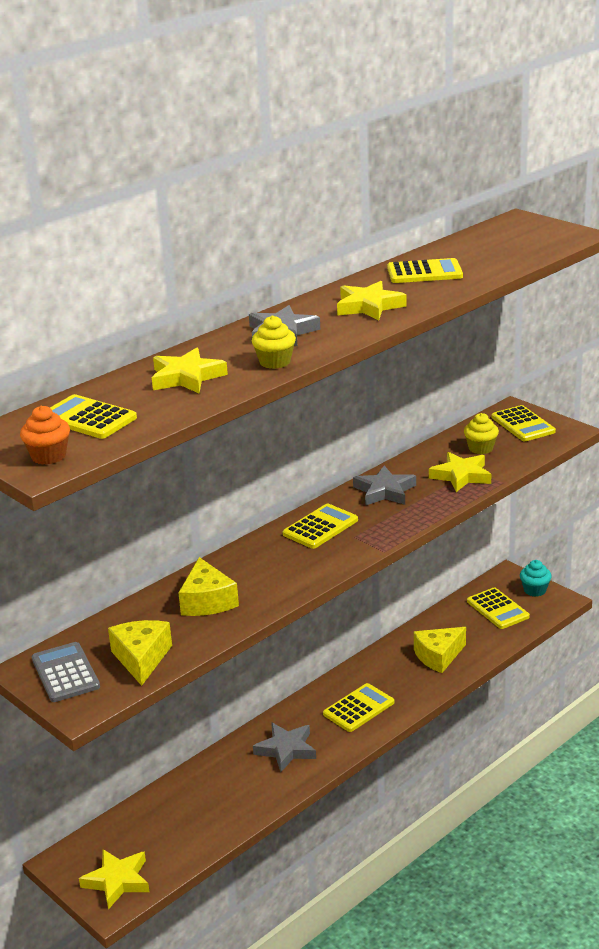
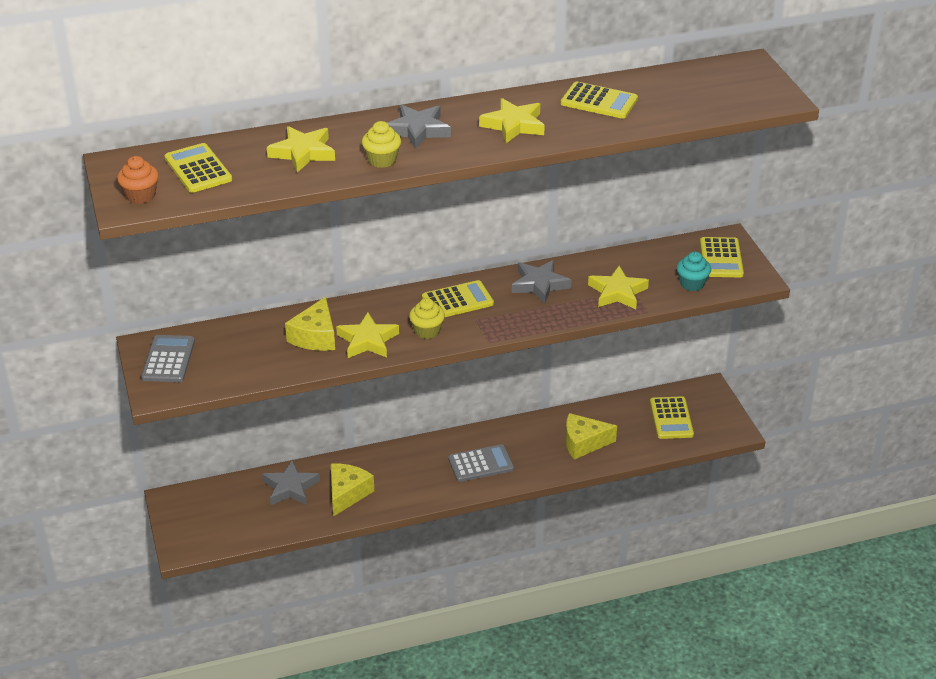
camera: 25 degrees right, 10 degrees up
(117, 881) = (198, 531): yellow star -> yellow star (367, 340)
(141, 658) = (229, 368): yellow cheese -> yellow cheese (347, 494)
(286, 749) = (397, 476): grey star -> grey star (290, 487)
(358, 708) = (481, 464): yellow calculator -> grey calculator
(480, 448) = (660, 270): yellow cupcake -> yellow cupcake (427, 331)
(534, 590) = (720, 413): turquoise cupcake -> turquoise cupcake (692, 284)

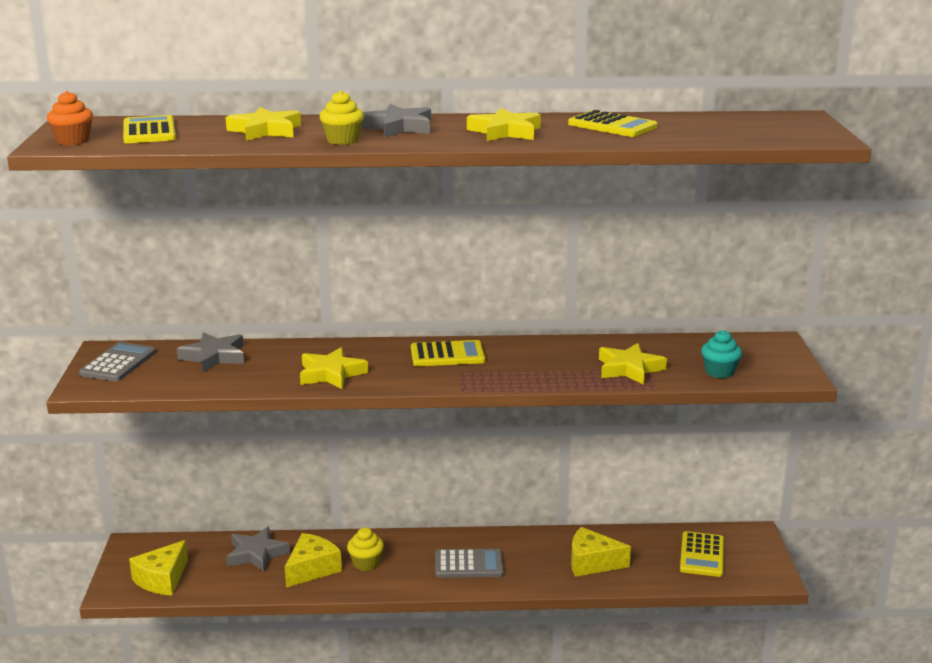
camera: 15 degrees right, 15 degrees down
(315, 336) = (279, 364): yellow cheese -> yellow cheese (162, 579)
(427, 331) = (399, 374): yellow cupcake -> yellow cupcake (366, 563)
(539, 284) = (544, 353): grey star -> grey star (214, 357)
(721, 258) = (763, 355): yellow calculator -> none

